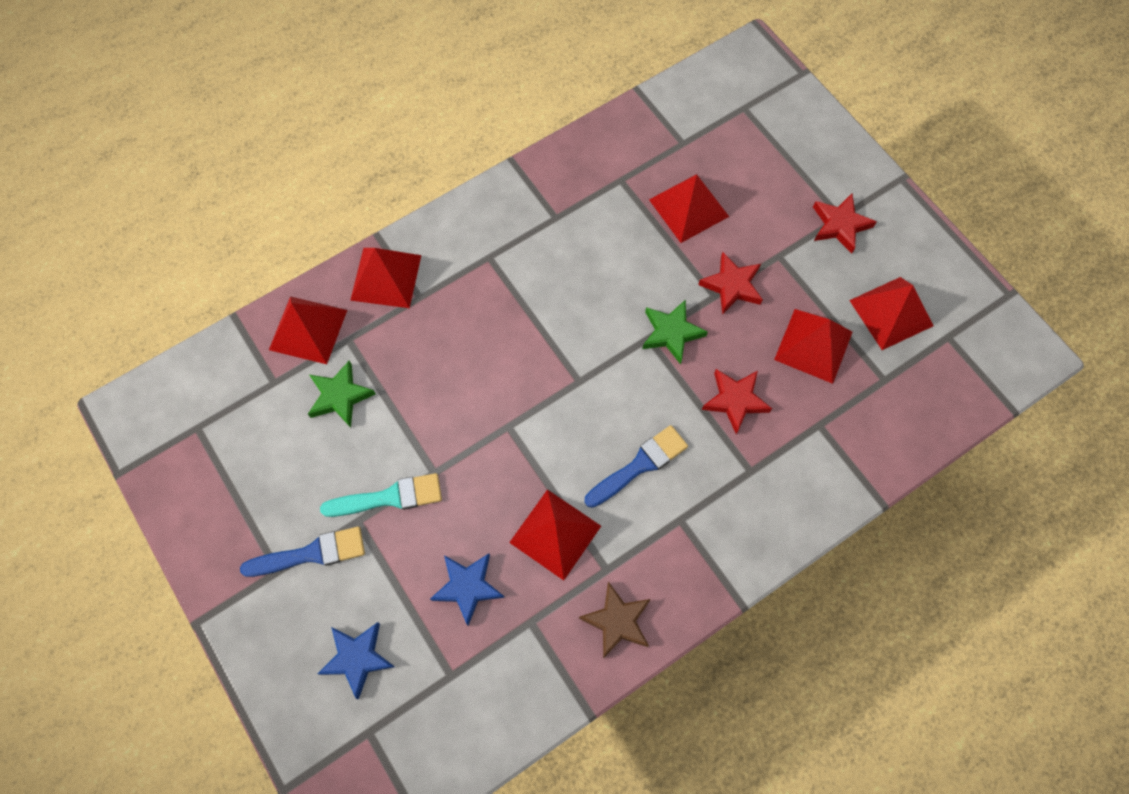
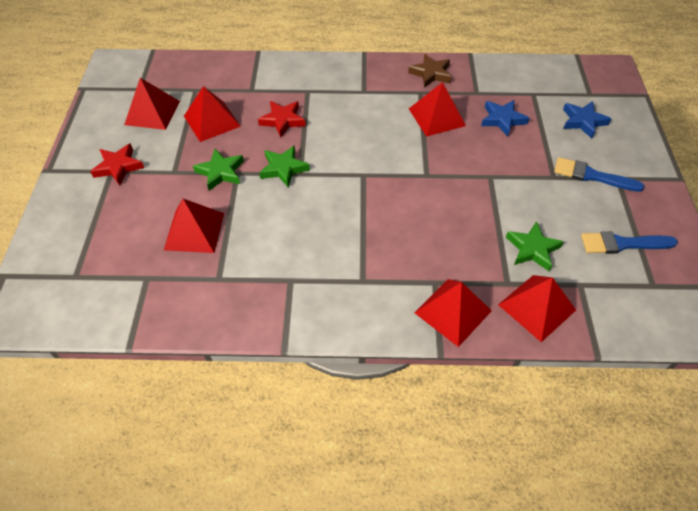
camera: 145 degrees left, 15 degrees down
(389, 497) = (526, 178): turquoise brush -> none
(639, 465) = (364, 121): blue brush -> blue brush (622, 244)
(732, 286) = (220, 172): red star -> green star

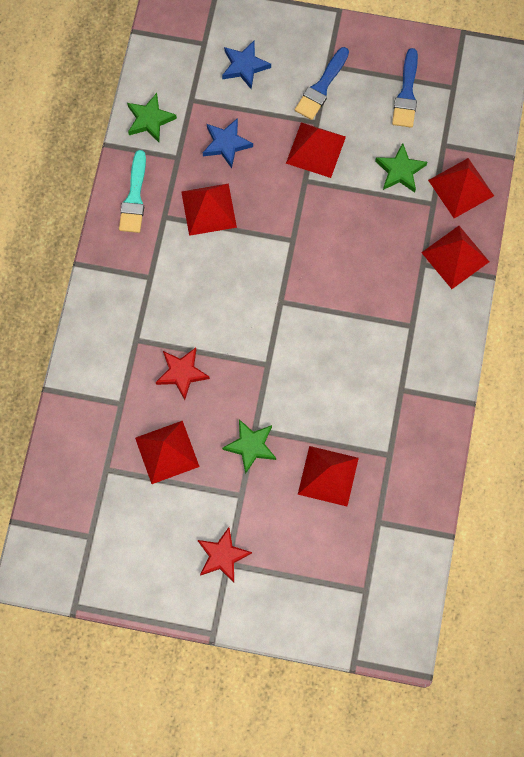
camera: 80 degrees left, 20 degrees up
(152, 112) = (138, 520): red pyramid -> red pyramid (316, 149)
(283, 168) = (257, 380): green star -> green star (150, 120)
(431, 74) = (134, 197): brown star -> turquoise brush

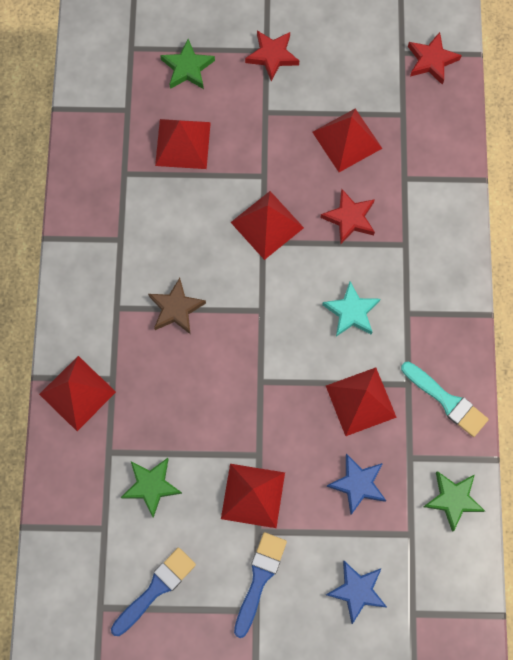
camera: 170 degrees right, 0 degrees up
(62, 522) = (431, 60): none -> red star
(134, 197) = (447, 401): turquoise brush -> turquoise brush turned 135 degrees clockwise
(199, 286) = (351, 312): none -> turquoise star
(250, 446) = (265, 159): green star -> green star (187, 68)
(358, 316) = (176, 309): none -> brown star
(406, 93) = (156, 589): blue brush -> blue brush turned 45 degrees clockwise
(461, 187) = (78, 477): red pyramid -> red pyramid (267, 225)

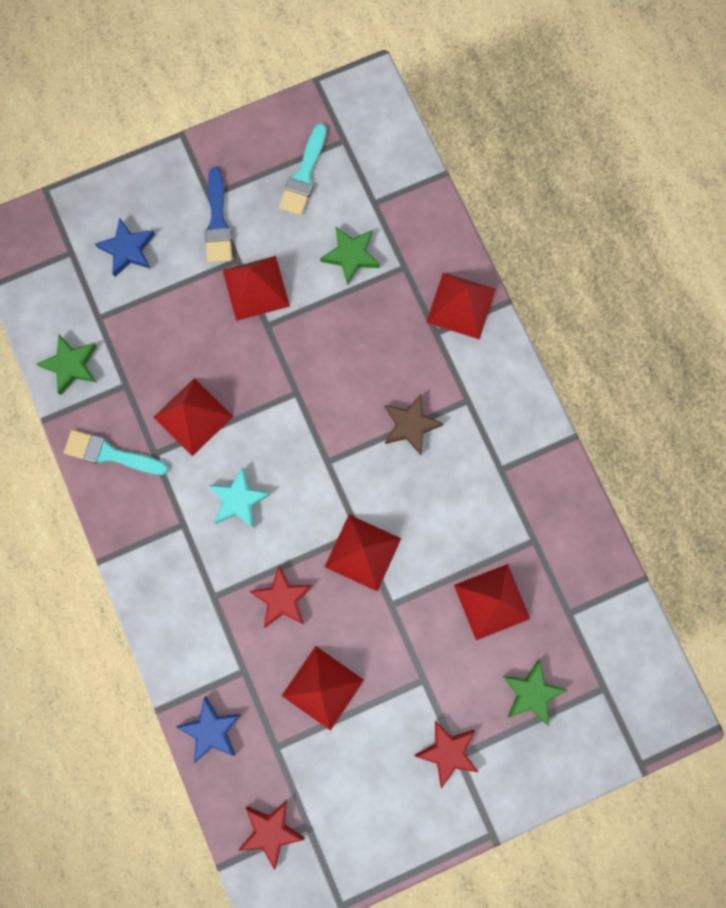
camera: 155 degrees right, 5 degrees up
(156, 589) = (304, 175): blue brush -> turquoise brush
(357, 484) = (164, 339): blue star -> blue star (211, 730)

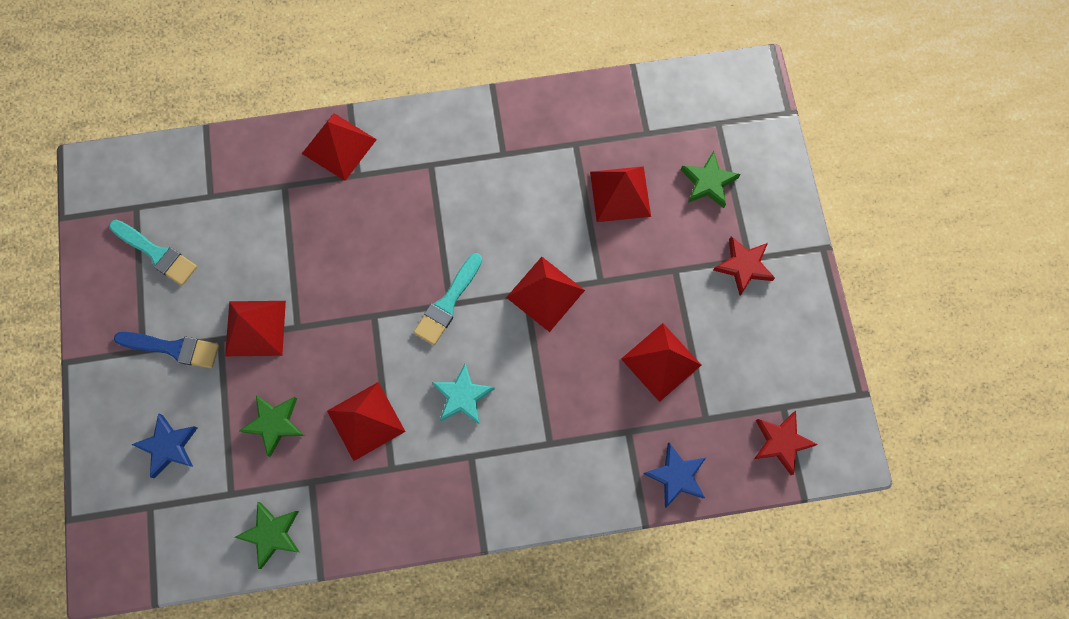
camera: 75 degrees left, 5 degrees down
(110, 454) = (378, 513): turquoise brush -> turquoise brush (448, 303)
(282, 598) = (569, 378): red star -> none
(351, 255) = (255, 231): green star -> green star (274, 424)
(410, 425) = (438, 220): brown star -> none

